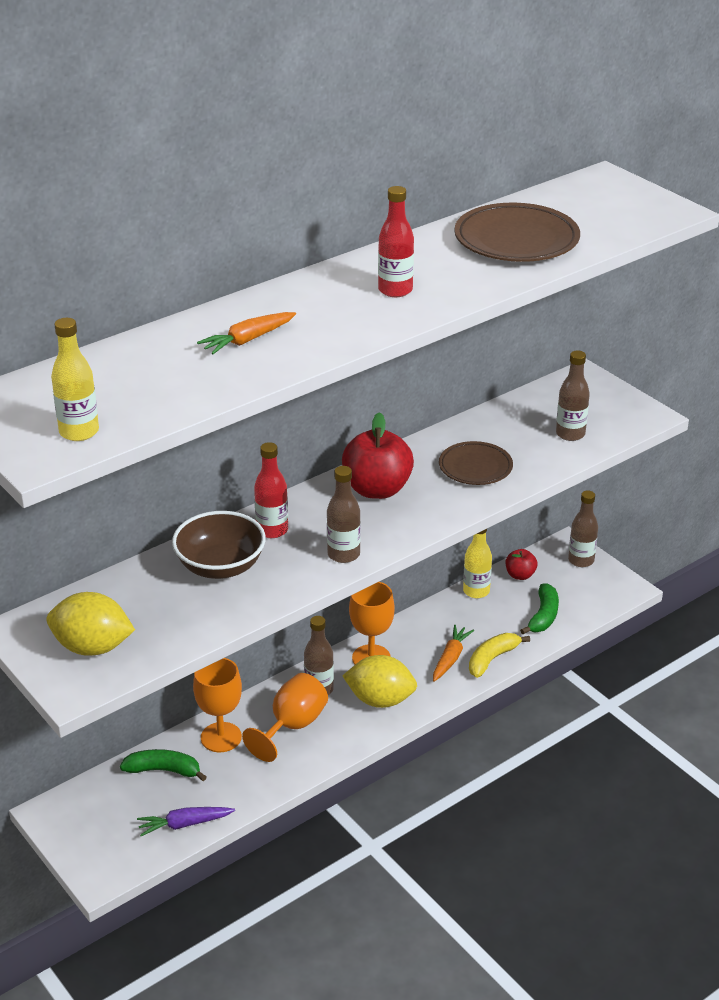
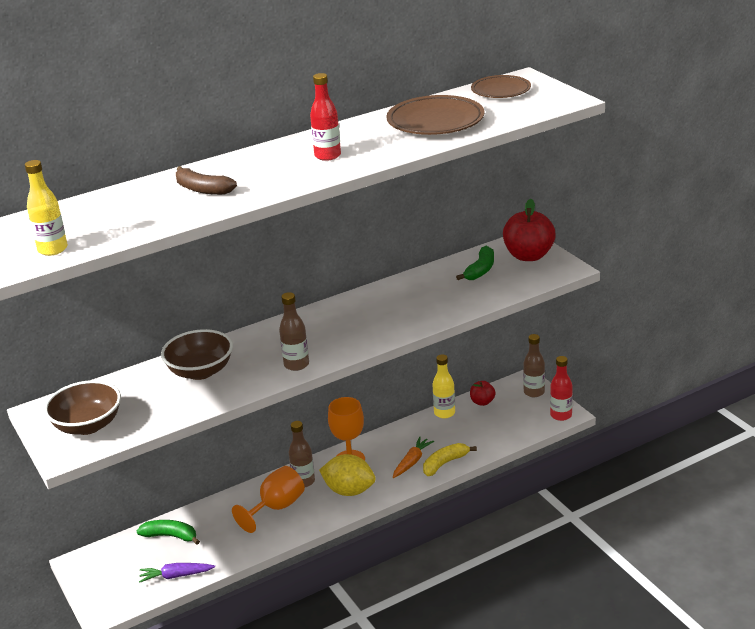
camera: 10 degrees right, 5 degrees down
(92, 647) = (88, 425): yellow lemon -> brown bowl
(221, 737) = (220, 514): orange goblet -> none
(248, 340) = (202, 189): orange carrot -> brown banana
(272, 530) = (247, 347): red bottle -> red bottle (561, 415)
(377, 489) = (337, 319): red apple -> red apple (528, 256)
(475, 467) = (418, 304): brown plate -> brown plate (501, 90)
(543, 616) = (493, 432): green banana -> green banana (480, 270)
(570, 434) = (500, 281): brown bottle -> none

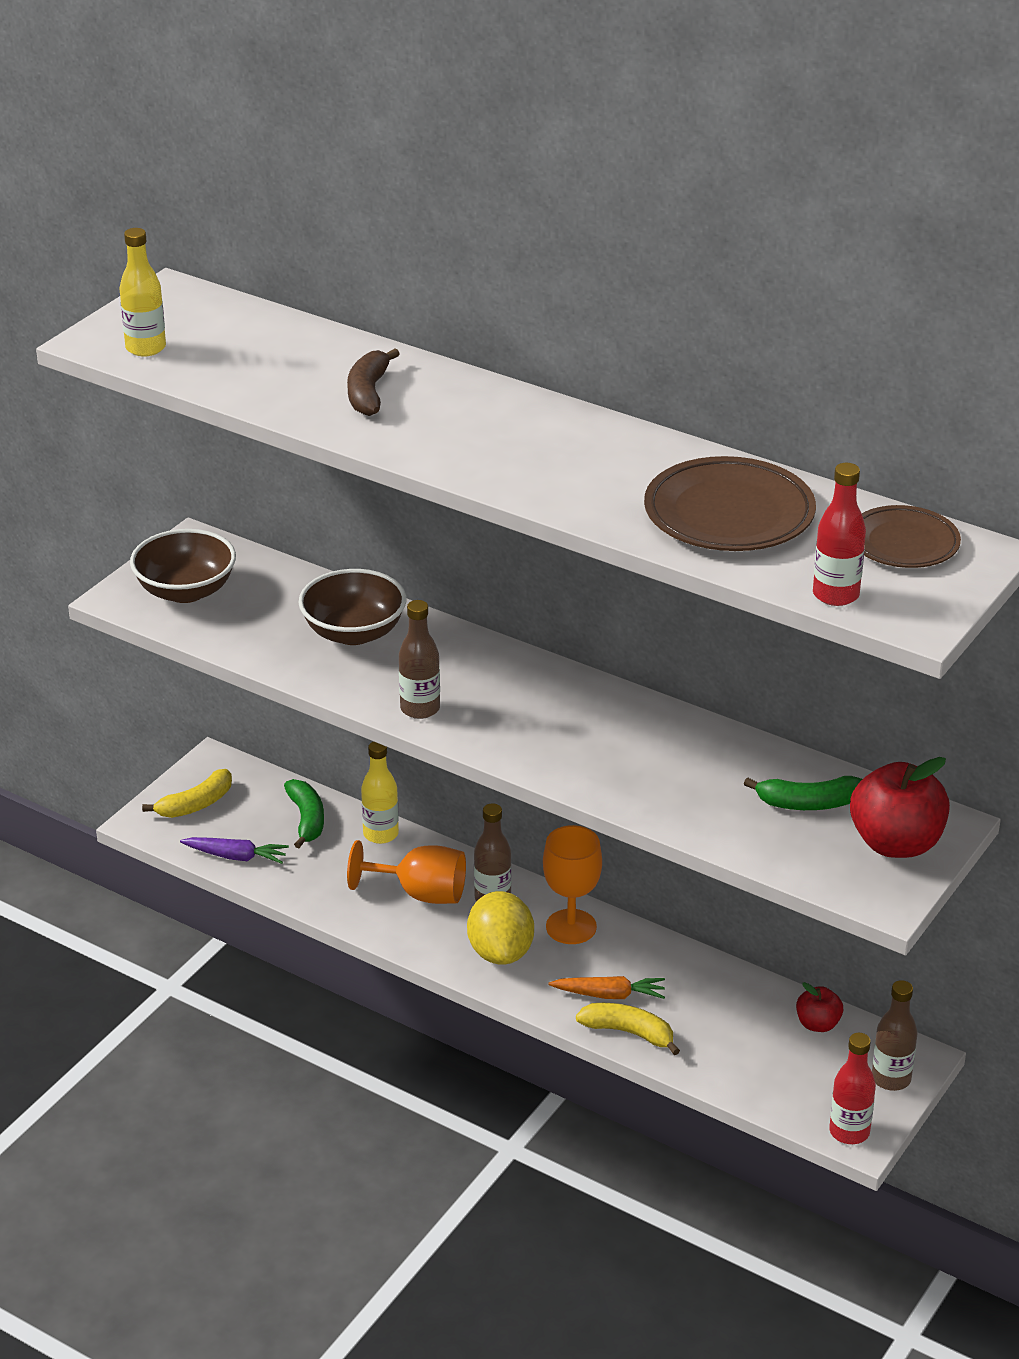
camera: 60 degrees right, 5 degrees up
(110, 581) = (196, 804): none -> yellow banana
(176, 576) = (236, 856): purple carrot -> purple carrot turned 135 degrees clockwise
(327, 156) = (538, 456): red bottle -> red bottle (835, 595)
(444, 413) = (756, 989): yellow bottle -> yellow bottle (381, 834)

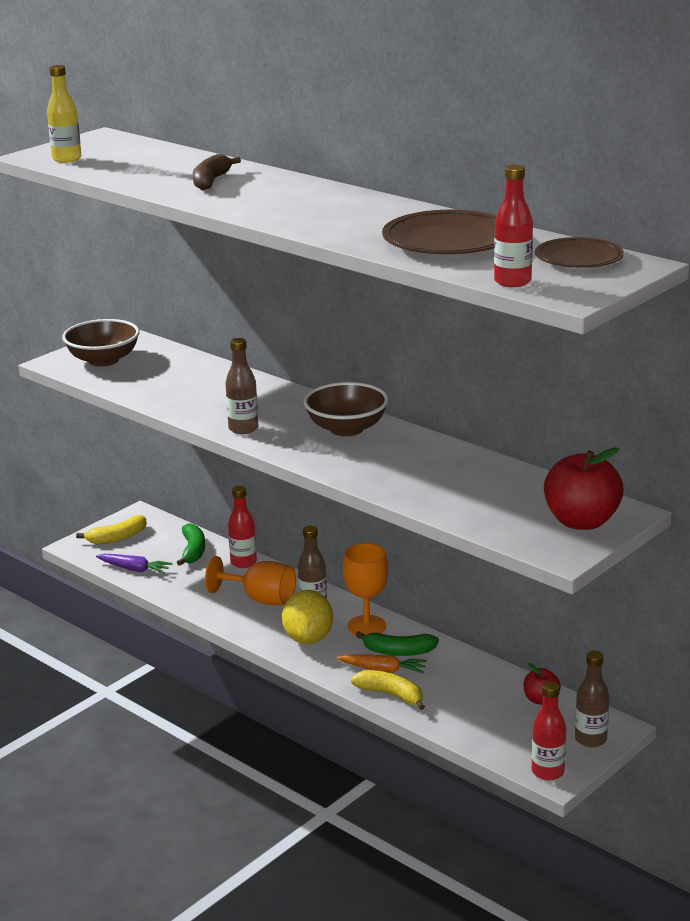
camera: 10 degrees right, 10 degrees down
(354, 632) = (213, 386): brown bowl -> brown bowl (346, 429)
(381, 834) = (243, 562): yellow bottle -> red bottle
(808, 803) = (519, 495): green banana -> green banana (398, 651)

